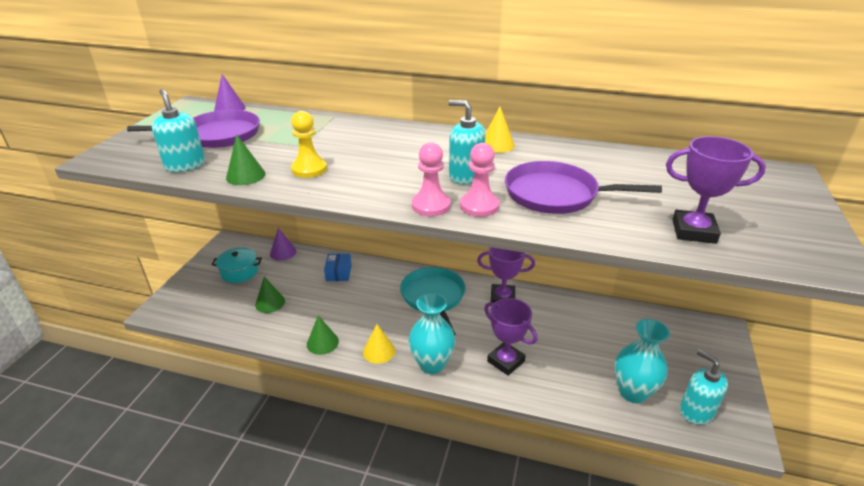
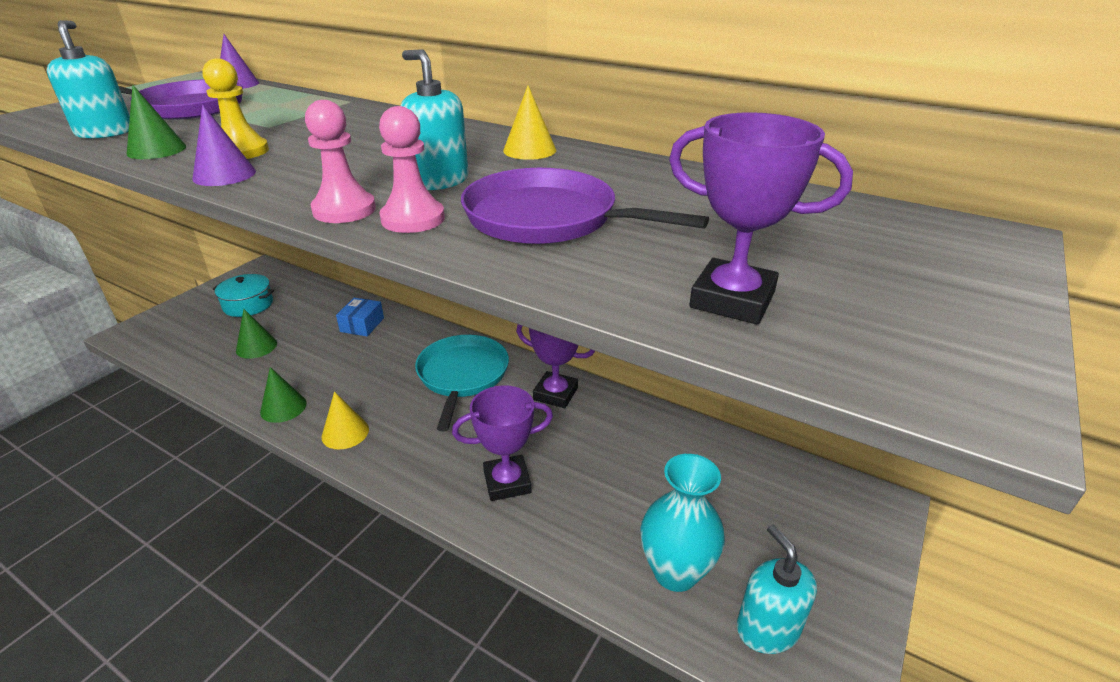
camera: 15 degrees right, 0 degrees up
(283, 252) = (313, 290): purple cone -> purple cone (224, 175)
(432, 364) = (402, 465): turquoise vase -> none
(506, 361) = (507, 482): purple trophy -> purple trophy turned 75 degrees counterclockwise

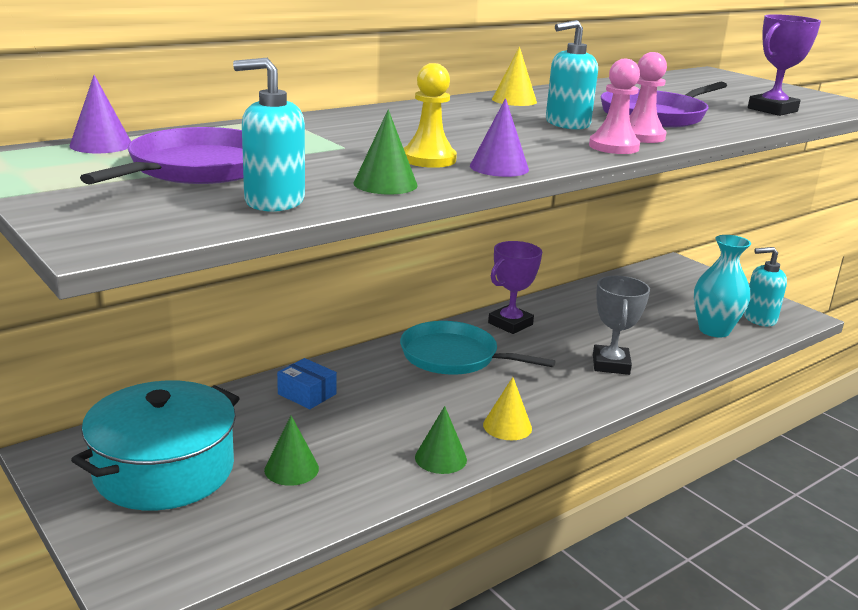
camera: 70 degrees left, 10 degrees down
(248, 305) = (164, 470): turquoise pot -> turquoise pot, size x1.84
(507, 482) = (611, 364): purple trophy -> grey trophy

